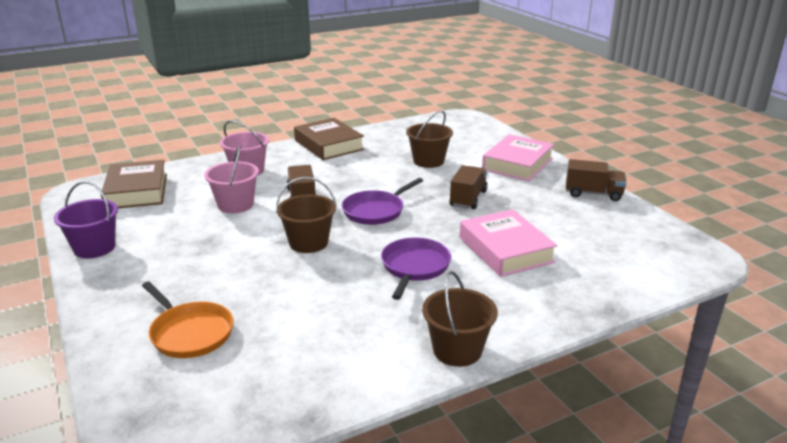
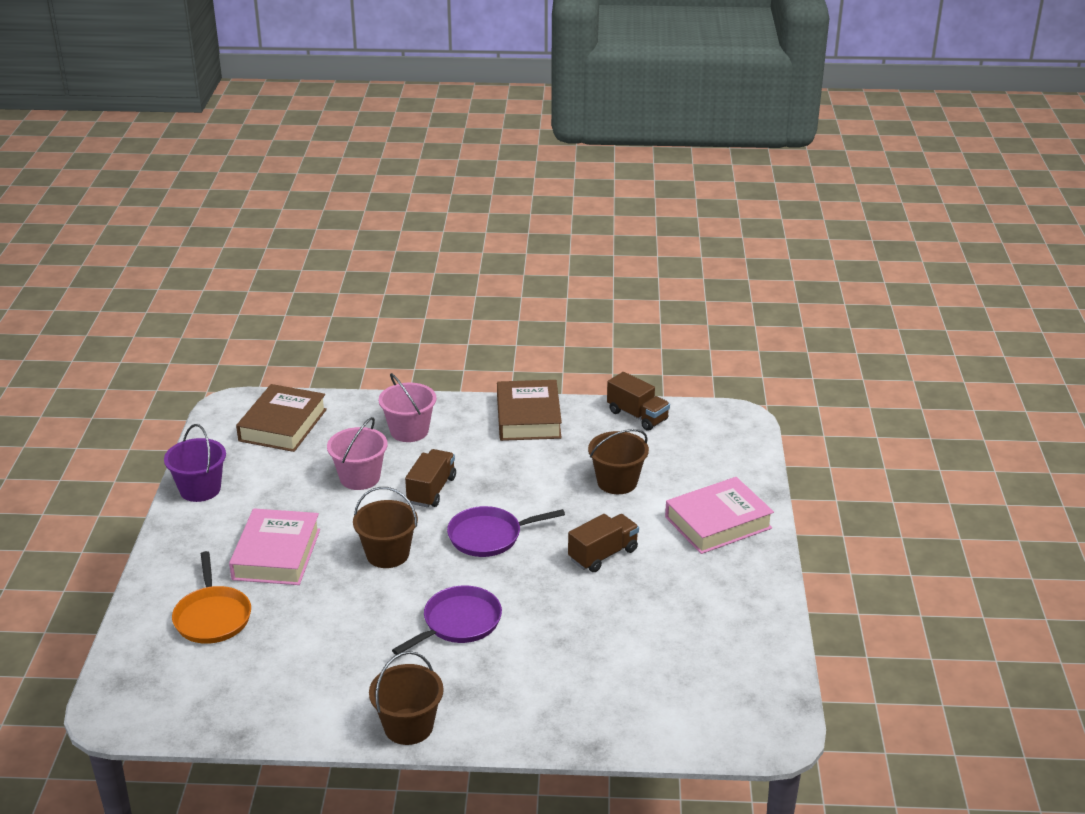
camera: 30 degrees right, 5 degrees up
(505, 250) = (569, 637): pink book -> pink book (276, 554)
(593, 194) = (756, 600): brown truck -> brown truck (637, 416)

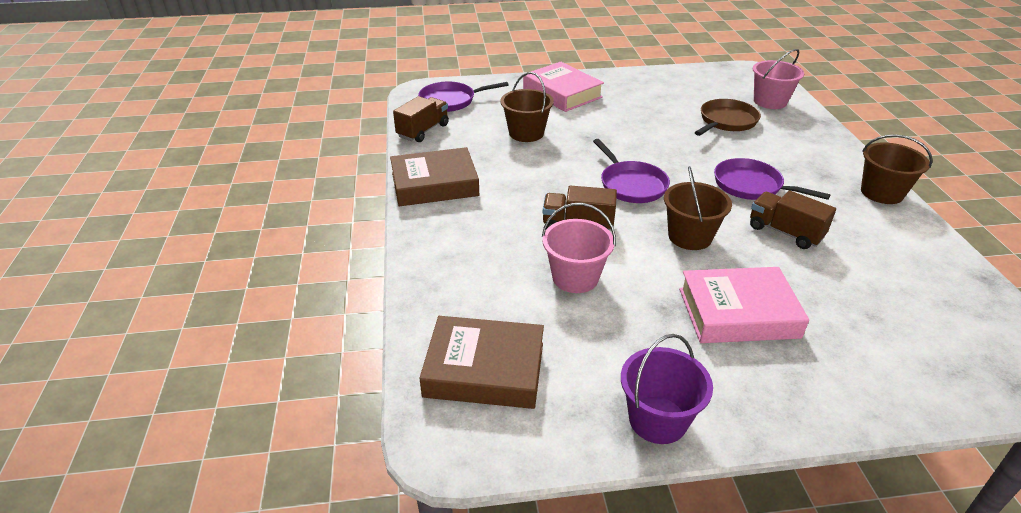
camera: 100 degrees left, 5 degrees up
(212, 617) = (866, 338): orange pan -> none
(409, 431) = (474, 256): pink bucket -> pink bucket (770, 101)
(603, 555) = (625, 132): brown truck -> brown truck (785, 232)
(614, 648) = (726, 121): none -> brown pan
(708, 437) = (450, 101): none -> purple pan

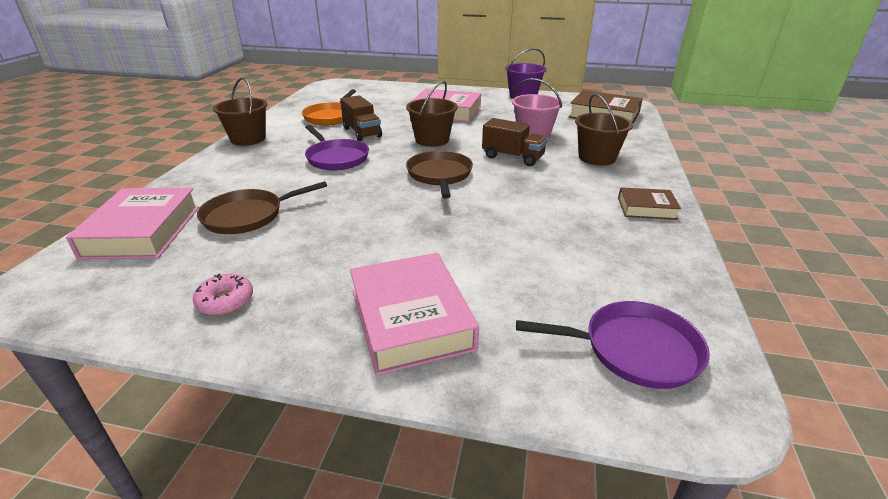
camera: 160 degrees left, 5 degrees down
(423, 131) = (677, 286): brown truck -> none
(434, 184) = (646, 208): brown book -> brown book, size x0.56
(526, 133) = (517, 250): brown bucket -> brown bucket (597, 158)
(631, 185) = (439, 175): purple pan -> brown pan
(659, 84) = (225, 301): none -> pink donut
(770, 101) = (143, 231): pink bucket -> pink book
(873, 258) = (331, 117): none -> orange pan

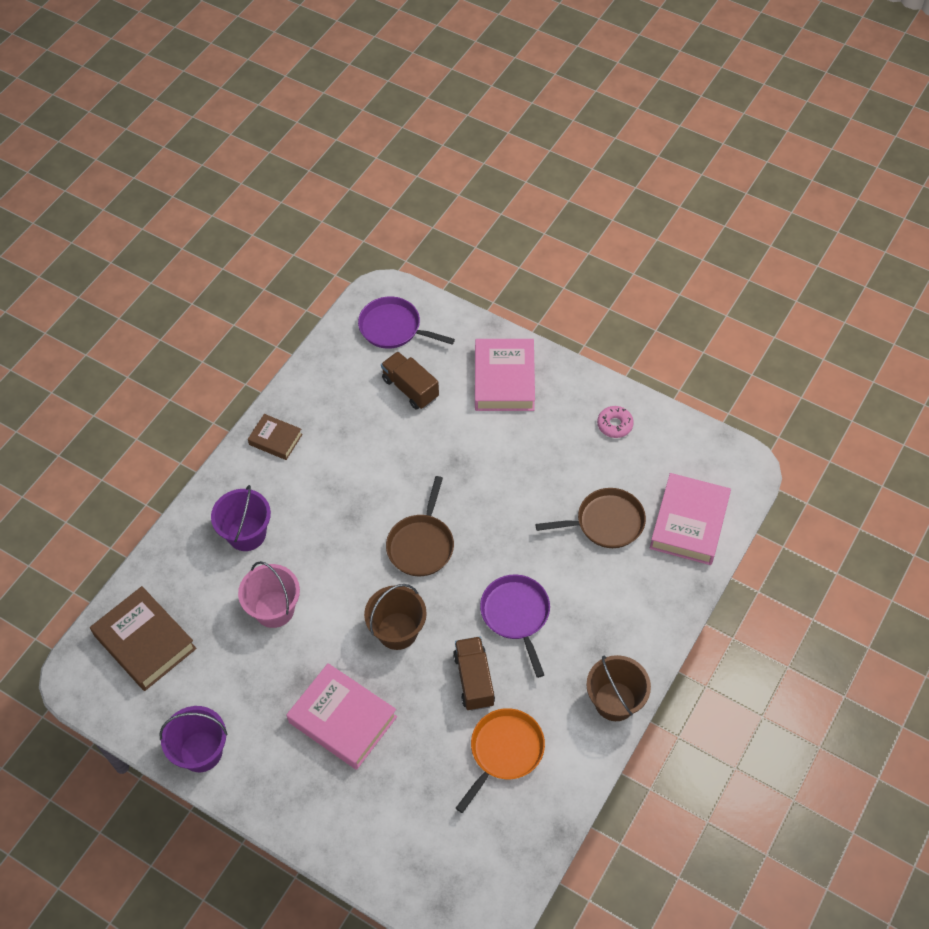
camera: 160 degrees left, 25 degrees up
(512, 157) = (331, 560): brown truck -> brown truck (410, 388)
(597, 158) = (246, 533): brown bucket -> purple bucket

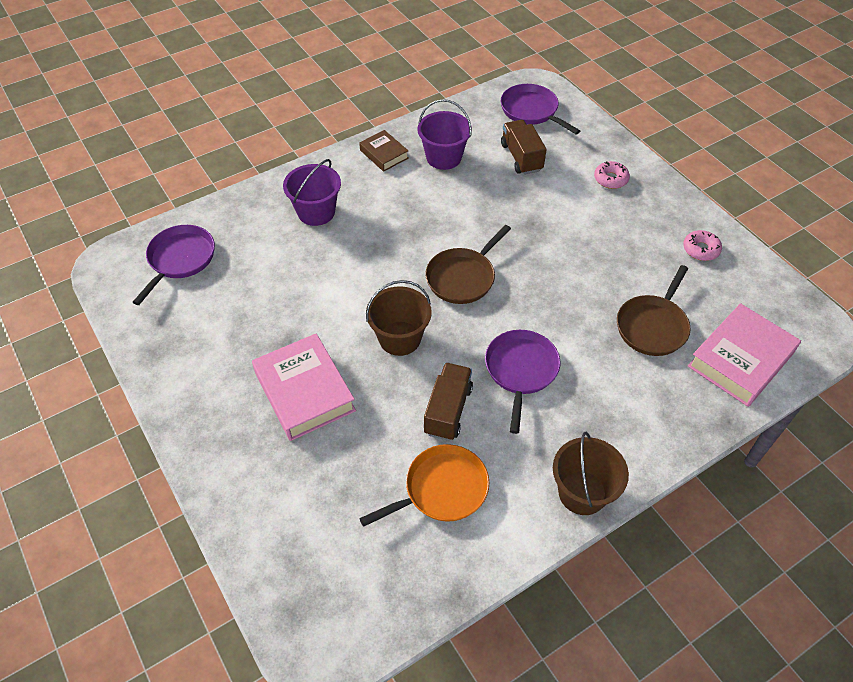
camera: 25 degrees right, 5 degrees down
(145, 642) = (180, 259): brown book -> purple pan
(201, 751) = (165, 364): purple bucket -> purple bucket (443, 157)
(274, 609) = (302, 277): pink bucket -> none
(504, 380) = (610, 179): pink book -> pink donut
(606, 522) = (652, 326): brown pan -> brown pan turned 105 degrees clockwise

